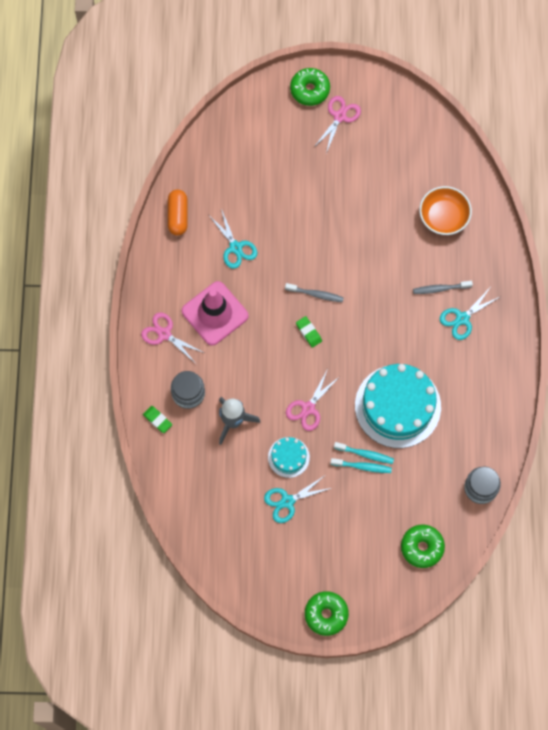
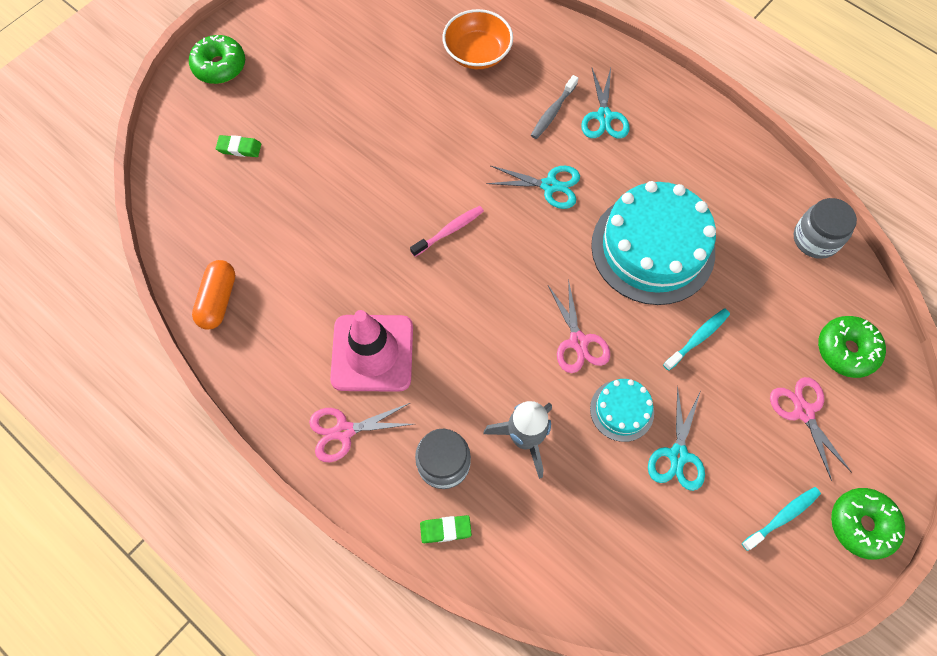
camera: 50 degrees left, 5 degrees down
(178, 216) = (218, 300): orange capsule -> orange capsule turned 60 degrees clockwise
(235, 247) = (316, 269): turquoise scissors -> turquoise scissors (549, 186)
(308, 332) = (487, 271): green eraser -> green eraser (239, 148)
(316, 294) = (449, 231): grey toothbrush -> pink toothbrush
(339, 116) = (277, 62): pink scissors -> pink scissors (803, 412)
(365, 454) = (684, 324): turquoise toothbrush -> turquoise toothbrush (782, 517)

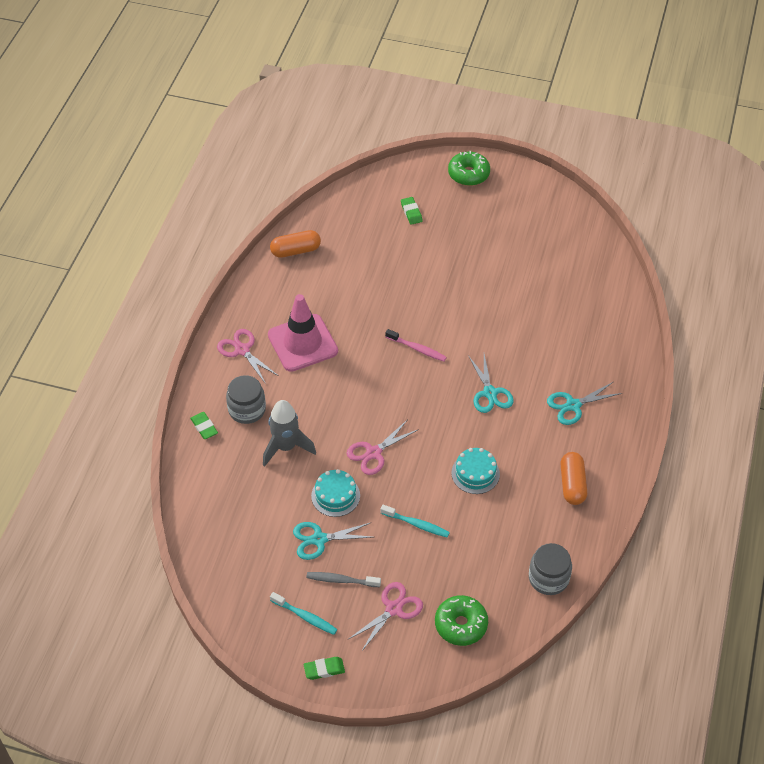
camera: 65 degrees right, 15 degrees down
(477, 53) = (578, 308): orange bowl -> none
(552, 112) = (556, 372): grey toothbrush -> grey toothbrush (341, 580)
(652, 248) = (475, 473): turquoise cake -> turquoise cake, size x0.48
(705, 163) = (572, 484): none -> orange capsule
(862, 525) = (324, 669): green donut -> green eraser

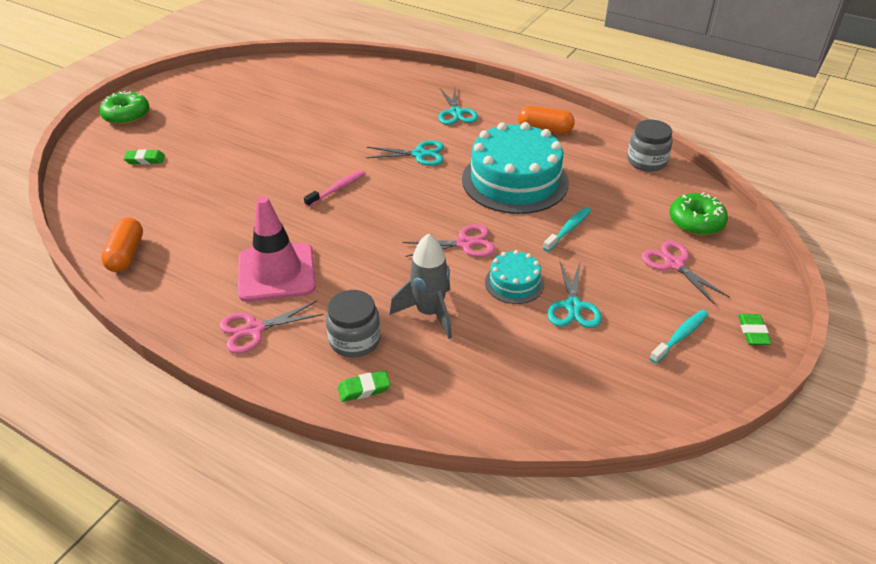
camera: 75 degrees left, 10 degrees down
(341, 580) = (632, 298): grey toothbrush -> none
(373, 453) = (464, 243): pink scissors -> pink scissors turned 75 degrees counterclockwise
(475, 473) = (515, 180): turquoise cake -> turquoise cake, size x2.09

